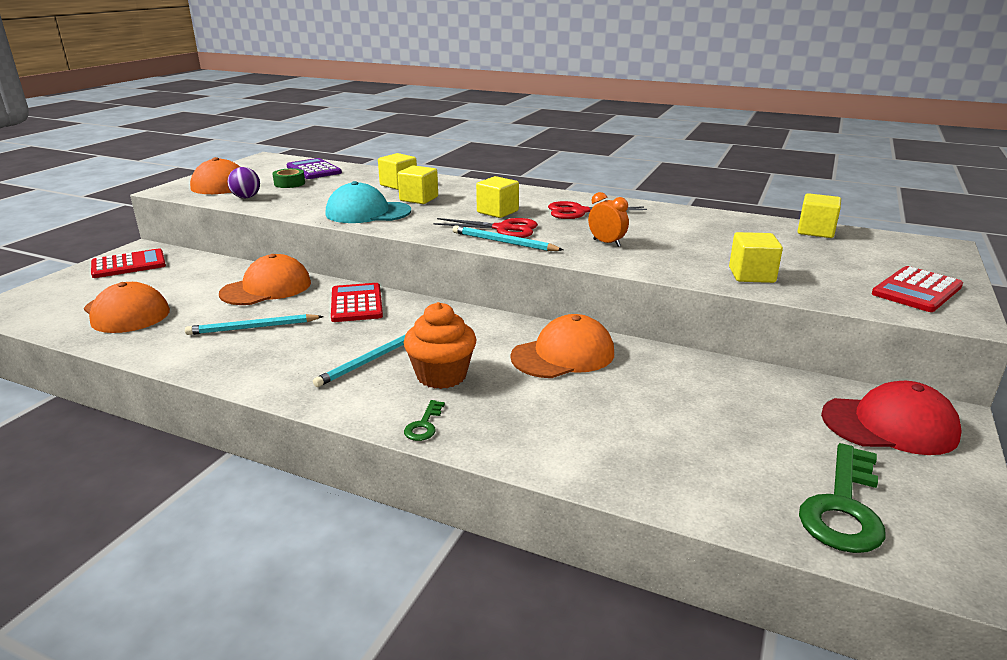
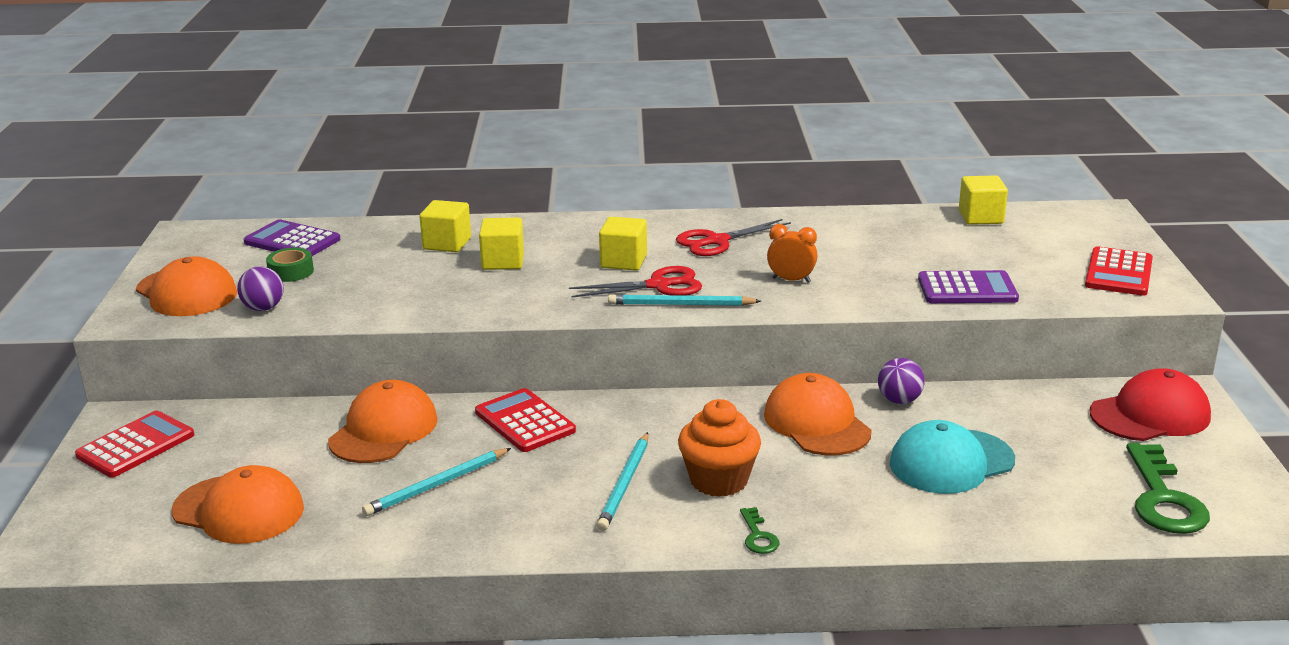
camera: 25 degrees left, 0 degrees up
(368, 212) = (465, 297): turquoise cap -> turquoise cap (951, 462)
(563, 355) = (816, 423): orange cap -> orange cap turned 60 degrees counterclockwise
(650, 355) = (899, 400): none -> purple ball
(751, 275) = (967, 289): yellow cube -> purple calculator

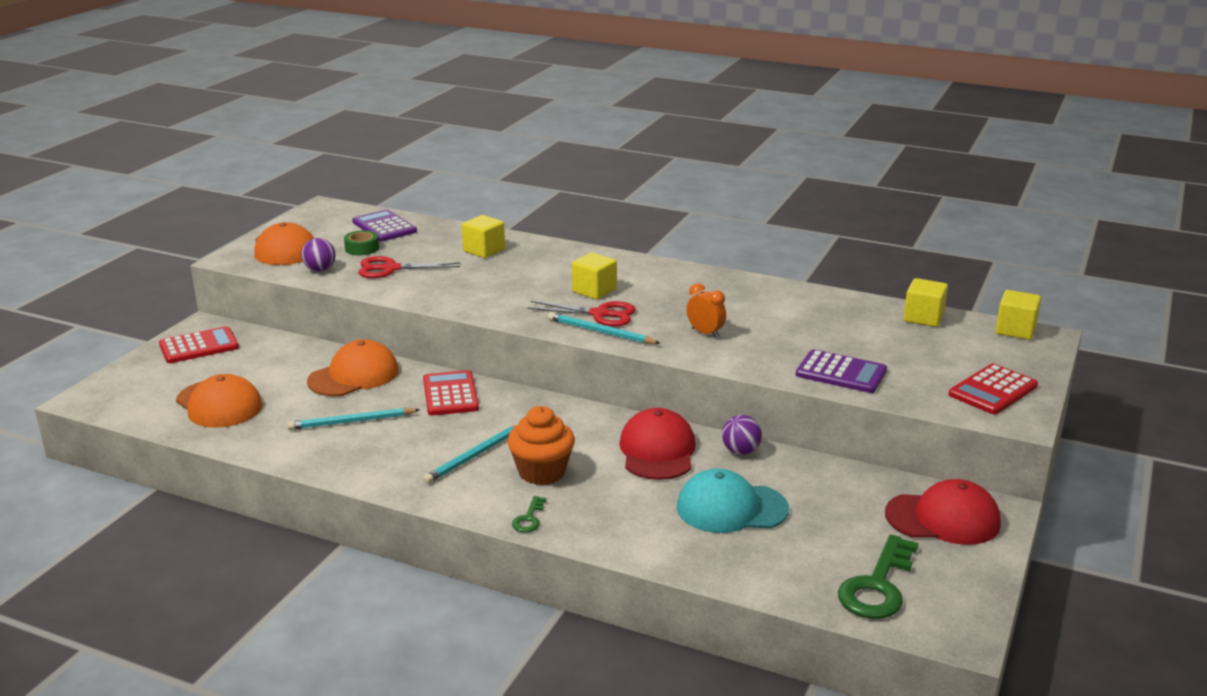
camera: 25 degrees right, 0 degrees up
(503, 261) = (508, 272): yellow cube -> yellow cube (1015, 330)
(717, 241) = (681, 291): red scissors -> red scissors (390, 269)
(816, 423) = (657, 451): orange cap -> red cap

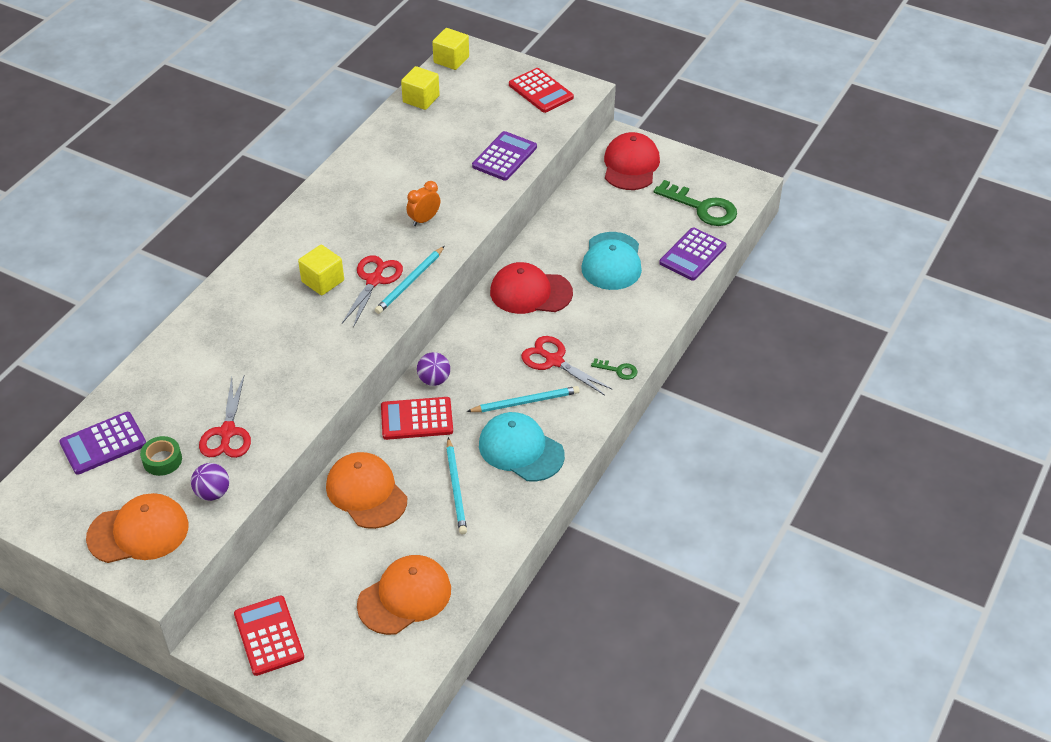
camera: 85 degrees left, 20 degrees up
(401, 456) = (521, 450): none -> turquoise cap
(474, 456) = (525, 402): turquoise pencil -> turquoise pencil turned 60 degrees counterclockwise
(484, 250) = (201, 358): yellow cube -> none
(542, 472) = (554, 361): orange cupcake -> red scissors
(740, 451) = (536, 247): purple ball -> purple ball (434, 380)
(767, 577) = (692, 255): none -> purple calculator

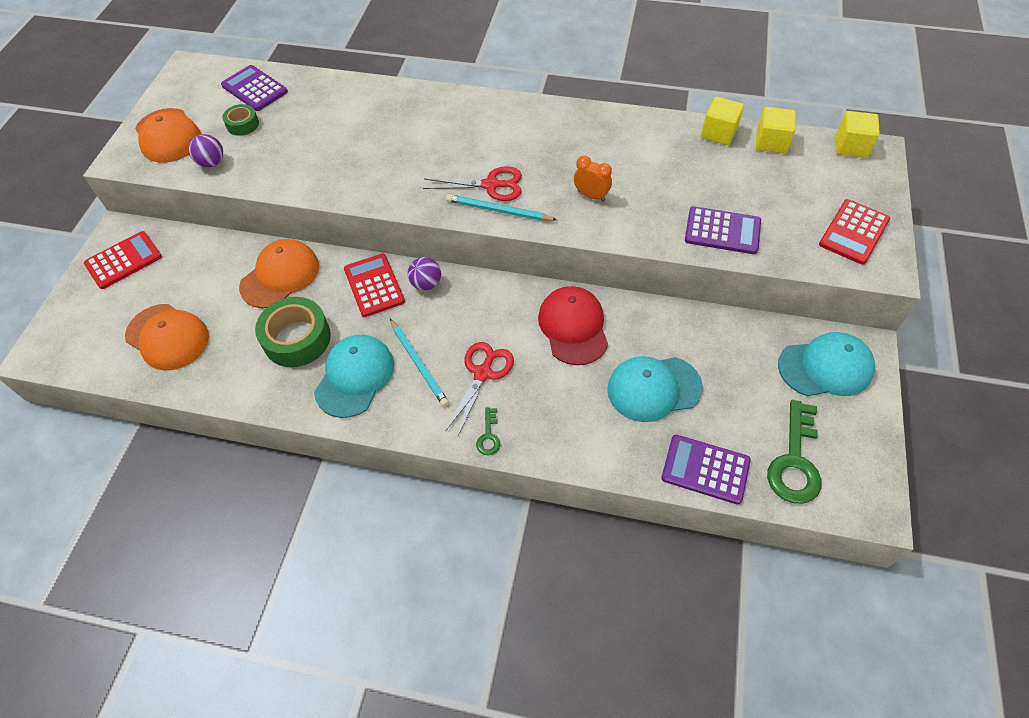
camera: 75 degrees right, 10 degrees up
(227, 432) = (279, 150): red scissors -> none
(323, 281) = (476, 152): yellow cube -> yellow cube (718, 133)
(456, 488) = (297, 338): turquoise pencil -> green tape
(631, 165) = (825, 367): red cap -> turquoise cap

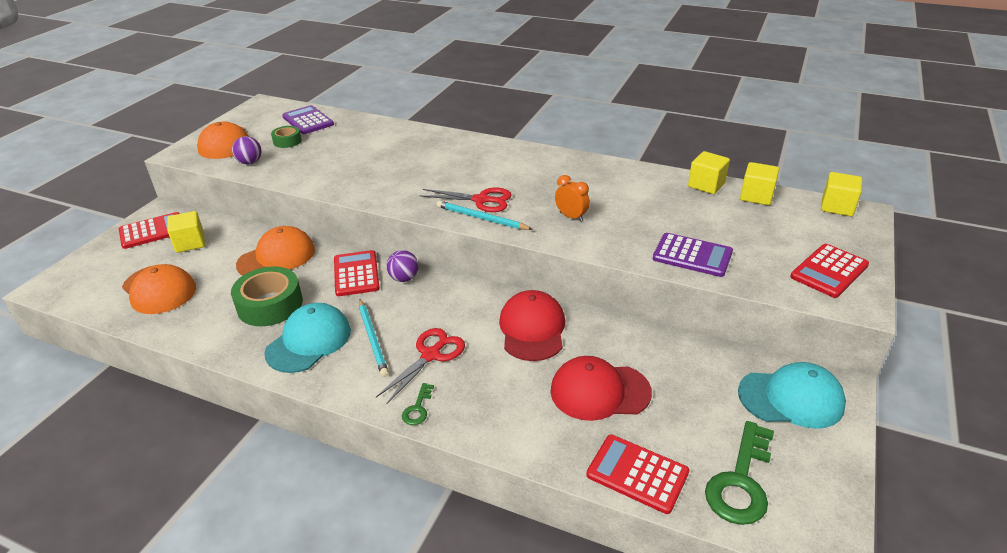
camera: 10 degrees right, 20 degrees down
(175, 271) = (190, 243): none -> yellow cube
(653, 388) = (599, 391): turquoise cap -> red cap
(705, 469) = (637, 474): purple calculator -> red calculator

